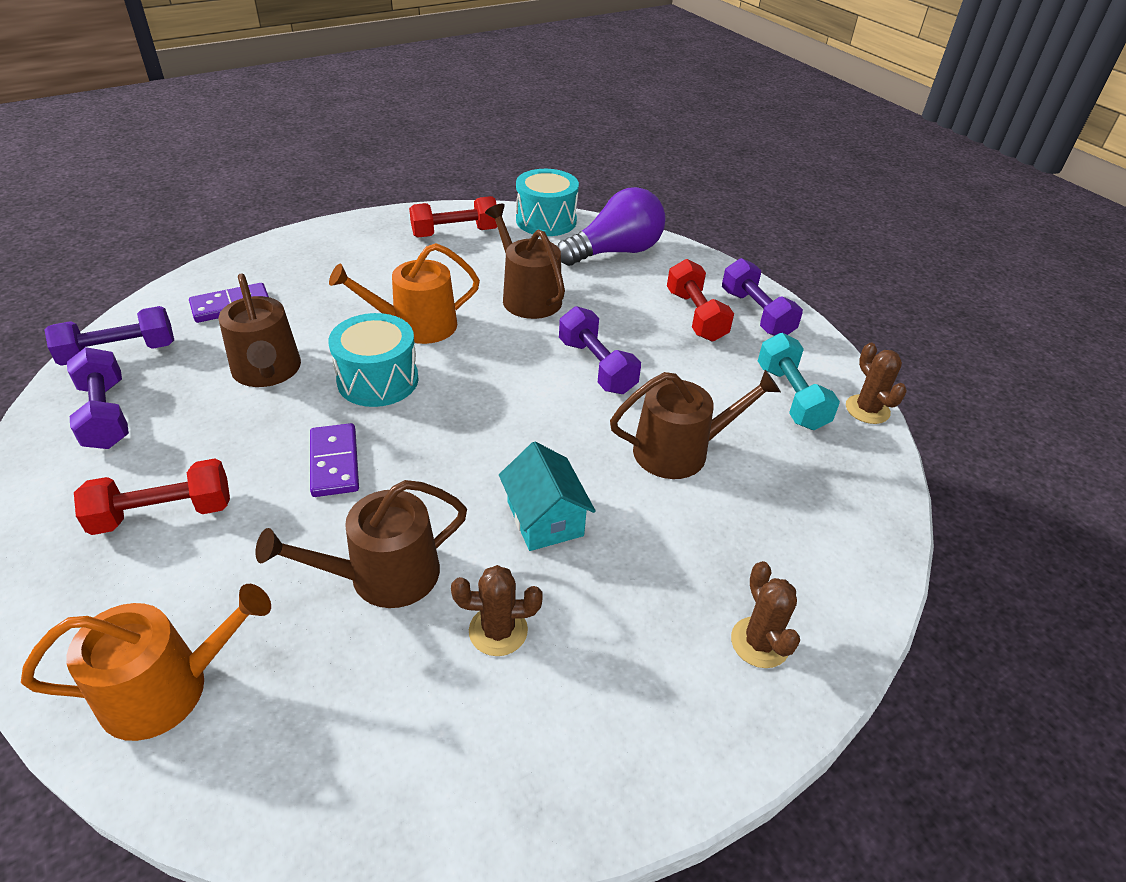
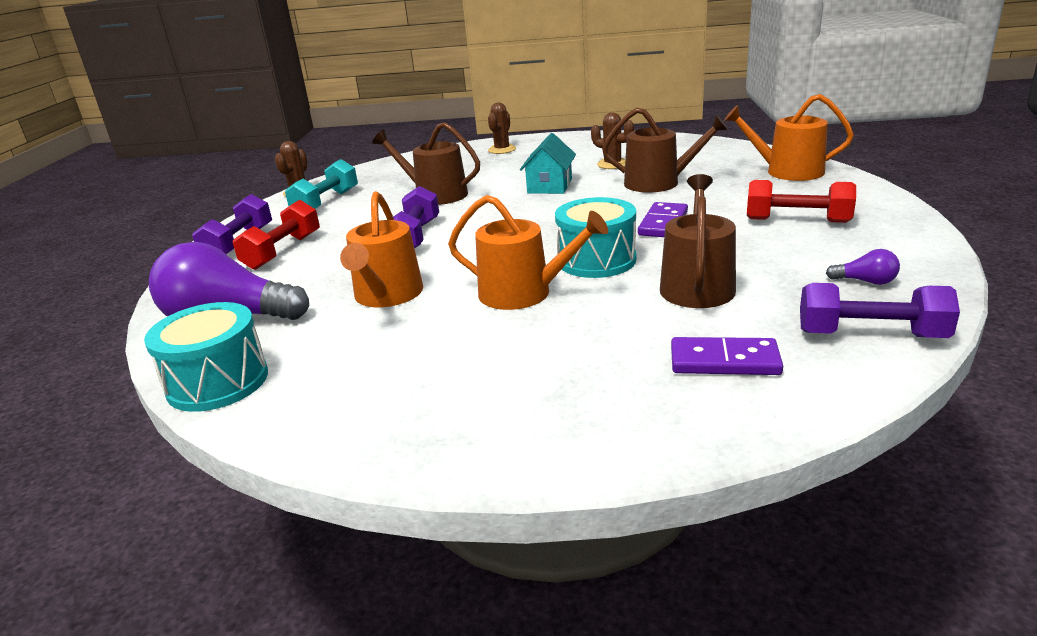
camera: 140 degrees left, 15 degrees down
(105, 415) = (866, 281): purple dumbbell -> purple light bulb
(455, 233) = (352, 396): red dumbbell -> none
(527, 297) = (387, 295): brown watering can -> orange watering can

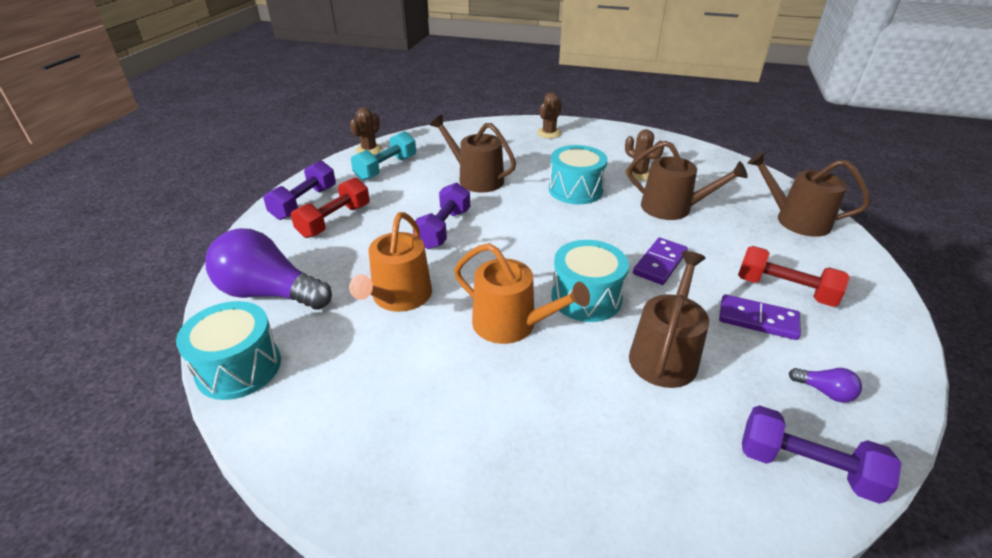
camera: 10 degrees right, 10 degrees up
(550, 186) = (575, 190): turquoise house -> turquoise drum
(724, 361) = (658, 464): purple domino -> purple domino (757, 320)
(787, 171) = (796, 220): orange watering can -> brown watering can

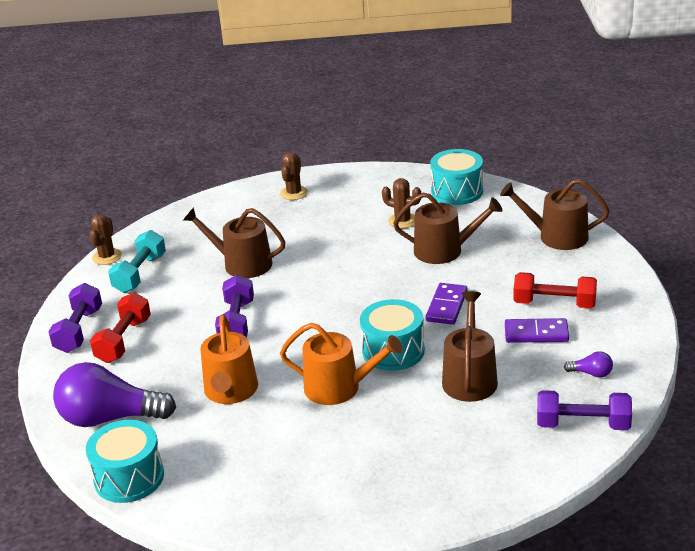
camera: 15 degrees left, 5 degrees down
(575, 190) = (347, 253): turquoise drum -> turquoise drum (457, 191)

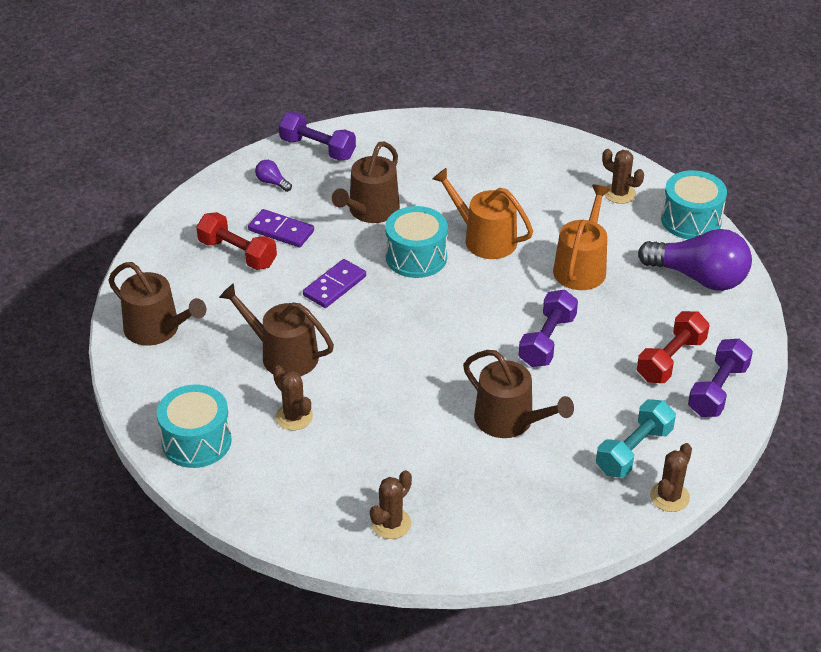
camera: 160 degrees left, 10 degrees up
(218, 483) = (619, 193): none -> brown cactus

